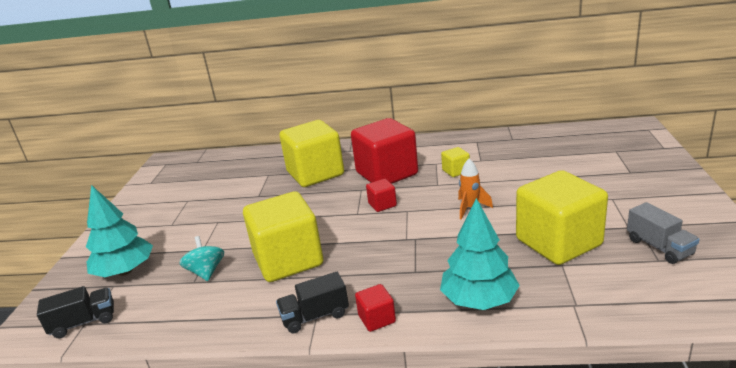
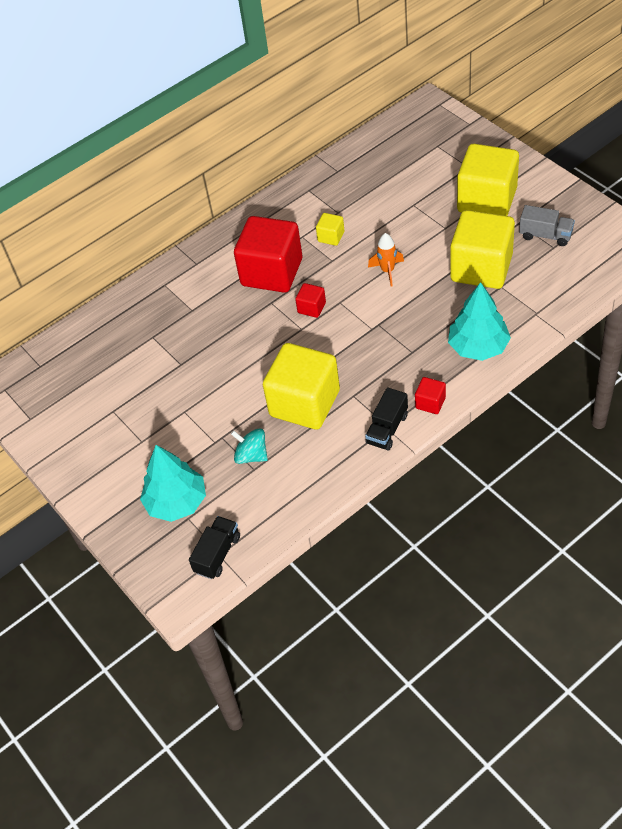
camera: 40 degrees left, 25 degrees up
(315, 173) = (201, 309): yellow cube -> yellow cube (487, 200)

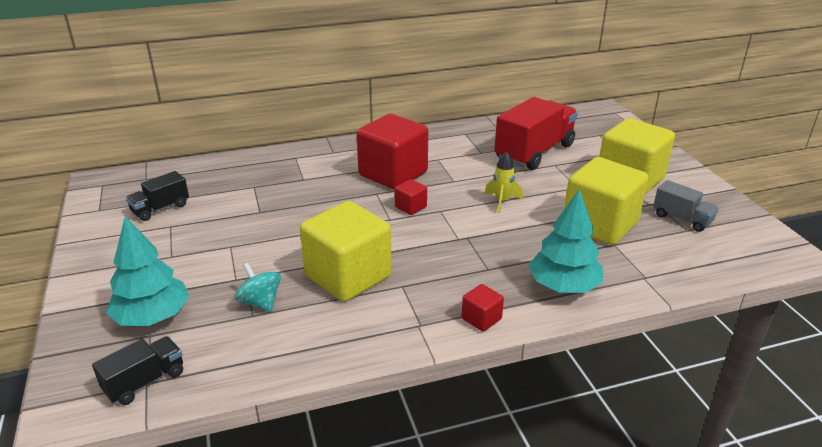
camera: 15 degrees right, 20 degrees down
(331, 237) = (463, 166): yellow cube -> none
(387, 194) = (534, 152): none -> red truck
(387, 271) = (502, 201): orange rocket -> yellow rocket
(387, 429) = (418, 327): black truck -> black truck (160, 208)

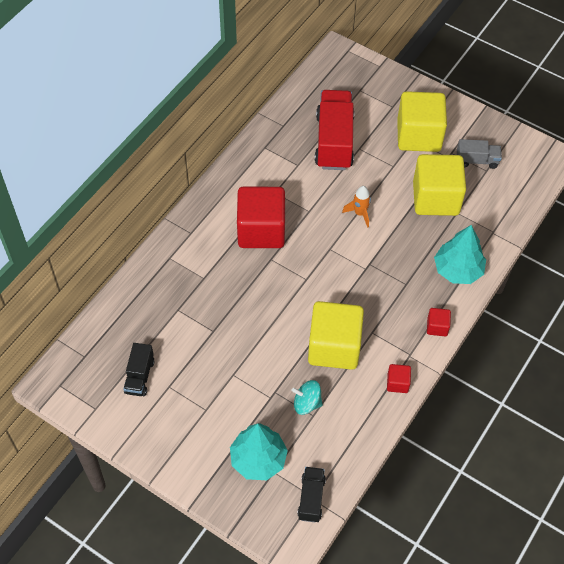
camera: 40 degrees left, 25 degrees up
(410, 207) = (308, 258): red cube -> red cube (397, 383)
(502, 201) = (360, 213): yellow rocket -> orange rocket

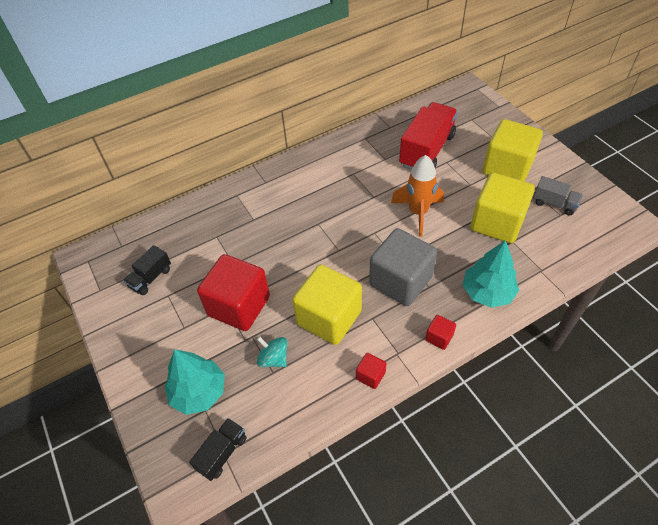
camera: 30 degrees right, 5 degrees down
(261, 230) = (323, 198): red cube -> red cube (239, 306)
(360, 213) = (418, 213): orange rocket -> orange rocket, size x1.74
(379, 288) = (400, 281): none -> grey cube

